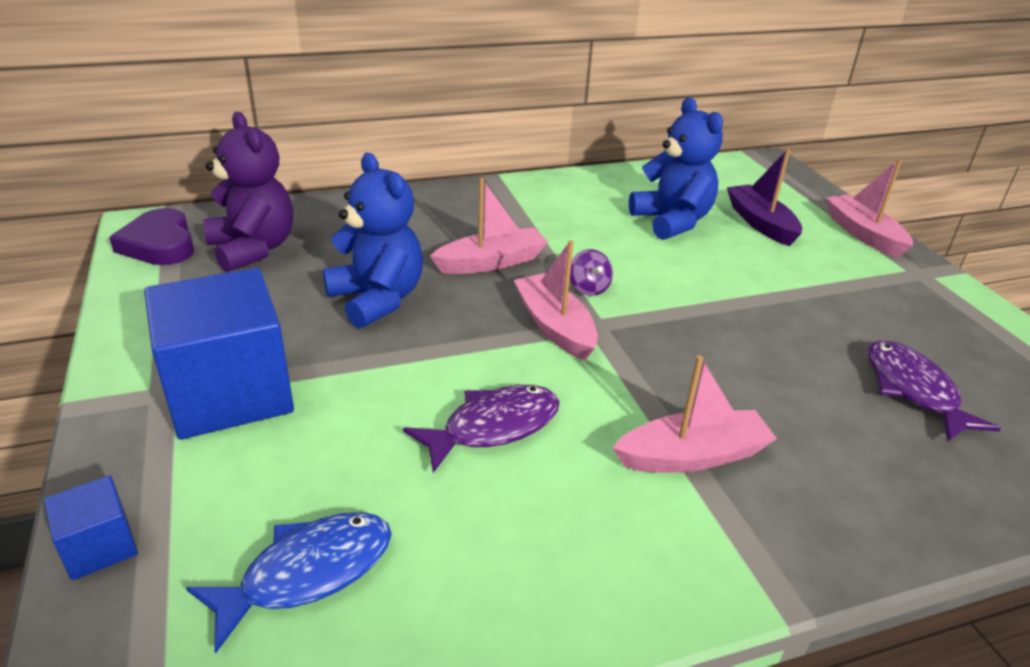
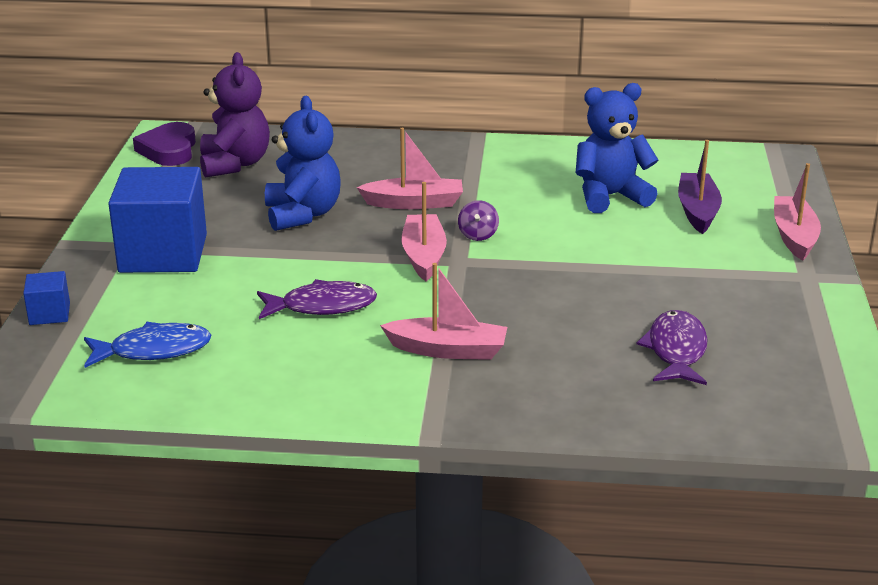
camera: 25 degrees right, 5 degrees down
(672, 222) = (610, 197): blue teddy bear -> blue teddy bear turned 105 degrees counterclockwise

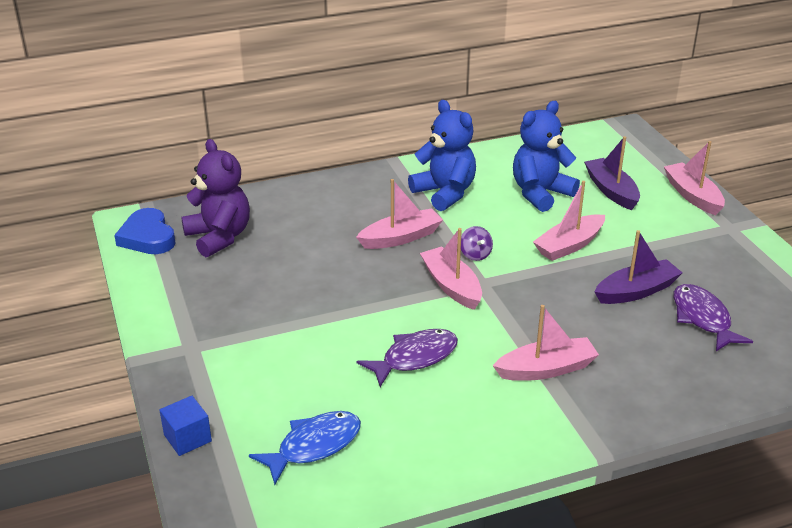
camera: 25 degrees left, 5 degrees up
(163, 253) = (235, 345): blue cube -> none
(169, 150) = (147, 237): purple heart -> blue heart
(303, 214) = (321, 272): blue teddy bear -> blue teddy bear (445, 193)
(592, 250) = (569, 245): none -> pink boat
(624, 308) = (636, 291): none -> purple boat

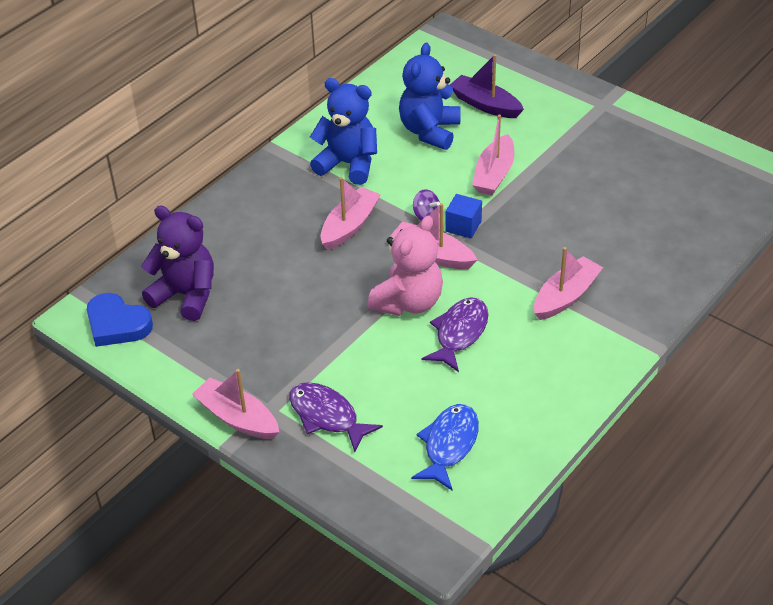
camera: 30 degrees left, 10 degrees up
(187, 438) = (344, 489): blue cube -> blue cube (463, 226)
(393, 314) = (408, 302): none -> pink teddy bear
(636, 291) = (578, 196): purple boat -> none
(692, 196) = (552, 84): pink boat -> pink boat (237, 418)
(702, 318) = (643, 199): purple fish -> purple fish (327, 416)

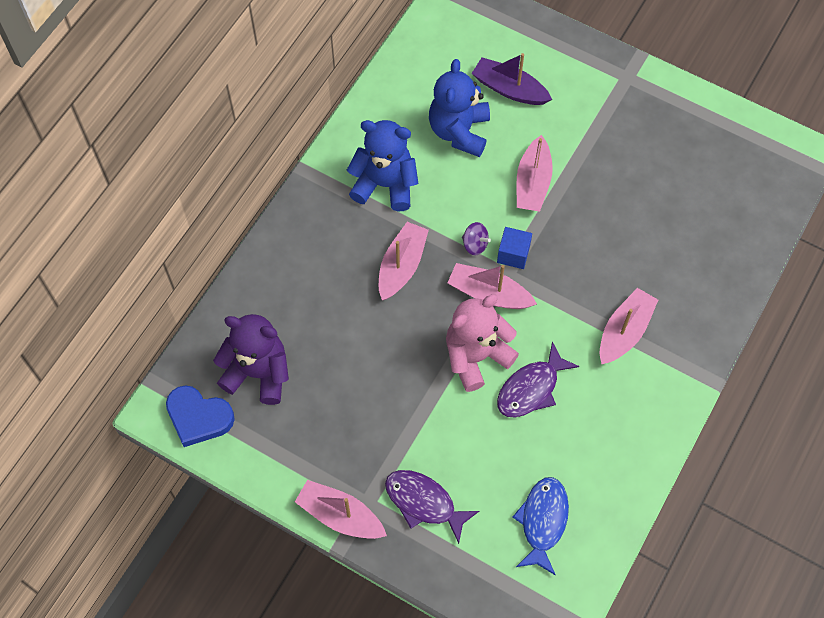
camera: 10 degrees left, 20 degrees up
(408, 302) = (476, 356): pink teddy bear -> pink teddy bear turned 150 degrees counterclockwise
(459, 333) = (531, 388): purple fish -> purple fish turned 150 degrees counterclockwise

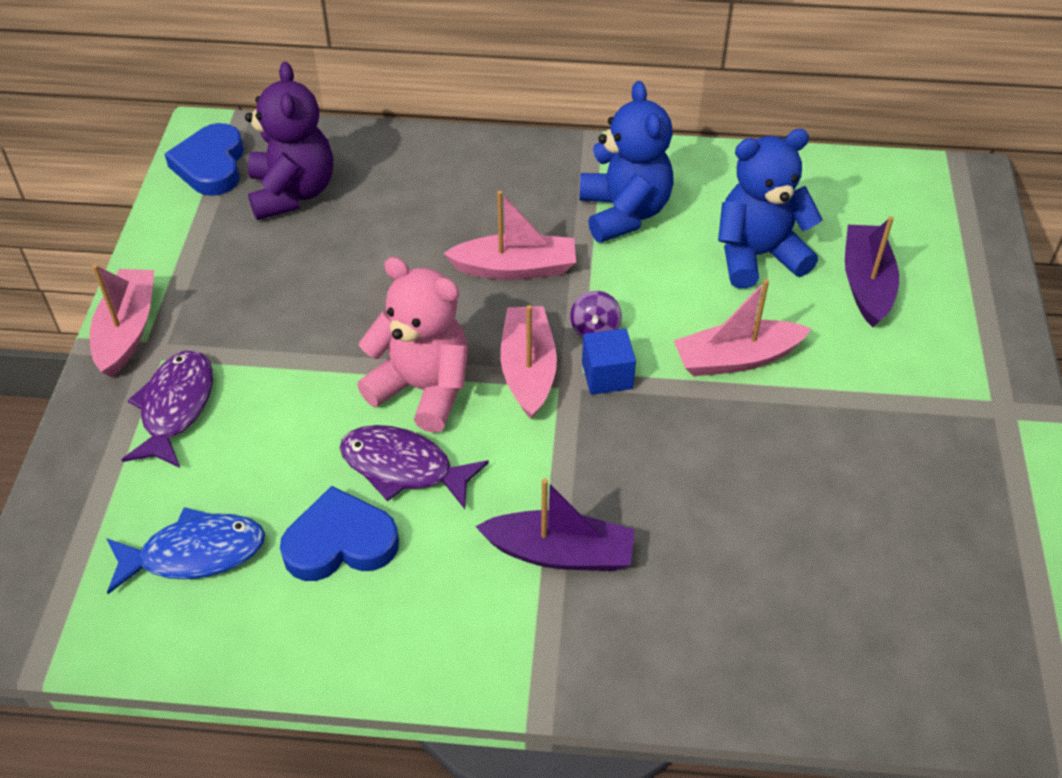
camera: 65 degrees right, 15 degrees down
(569, 440) = (340, 542): none -> blue heart
(624, 331) = (560, 552): pink boat -> purple boat

